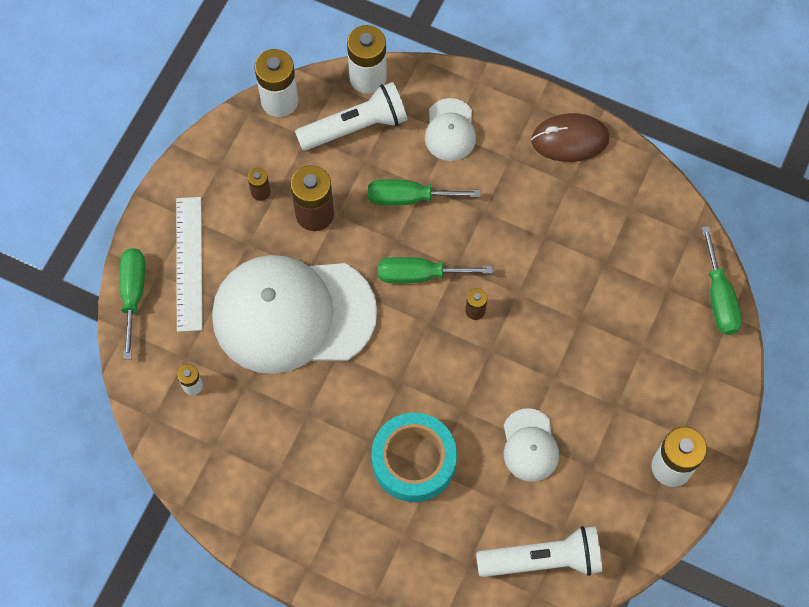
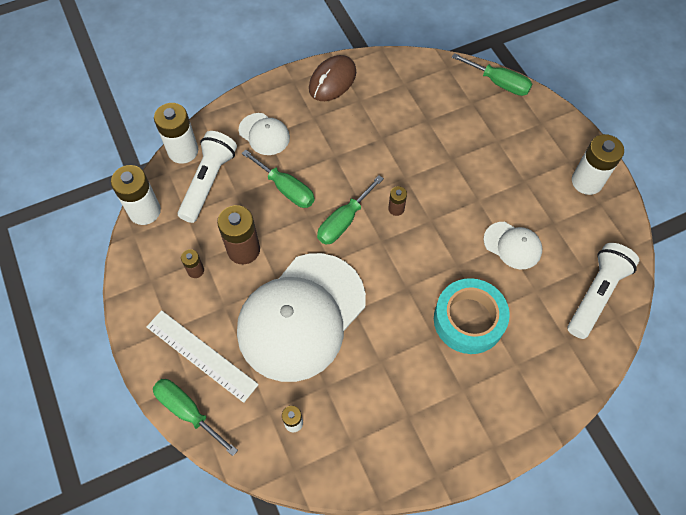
camera: 50 degrees left, 5 degrees down
(409, 198) = (286, 189): green screwdriver -> green screwdriver turned 90 degrees counterclockwise

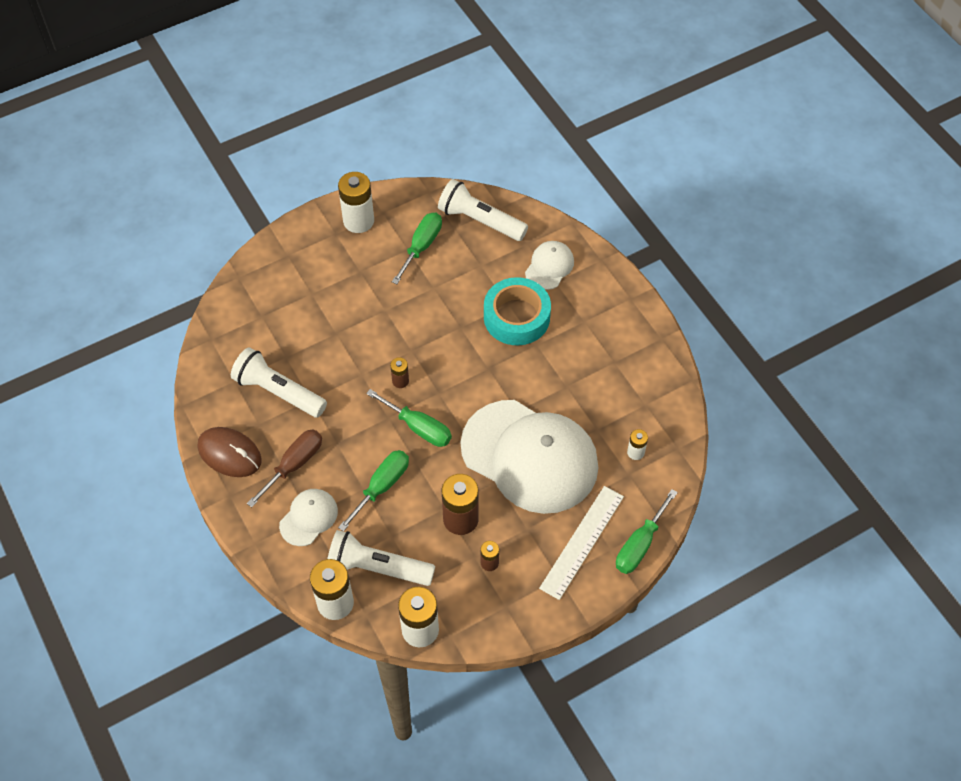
camera: 95 degrees left, 5 degrees down
(316, 125) = (294, 465): none -> brown screwdriver
(391, 114) = (278, 392): none -> white flashlight
(499, 83) = (234, 291): green screwdriver -> green screwdriver (421, 246)
(512, 245) = (435, 282): white cap -> white cap (549, 266)

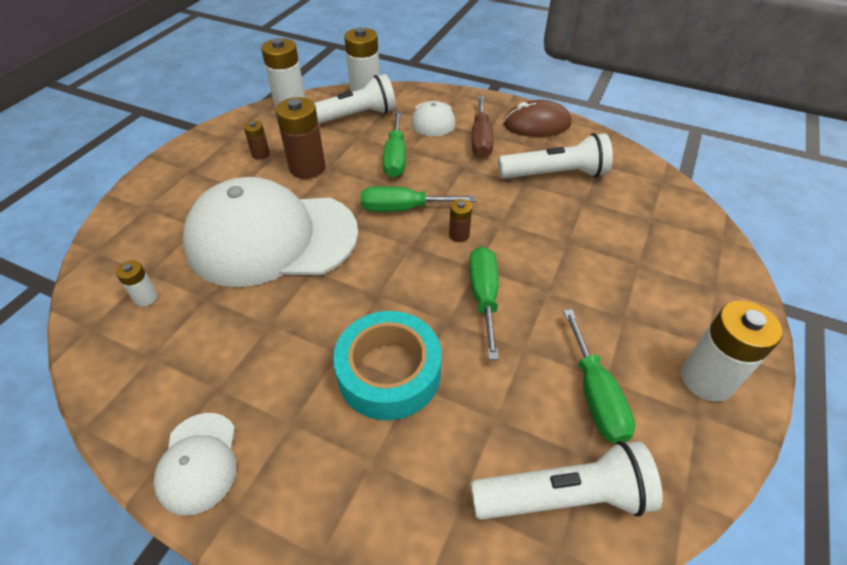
camera: 145 degrees right, 10 degrees down
(549, 266) = (397, 482): white cap -> white cap (198, 462)
(582, 542) = (178, 200): white ruler -> none
(640, 545) = (114, 223): green screwdriver -> green screwdriver (484, 297)

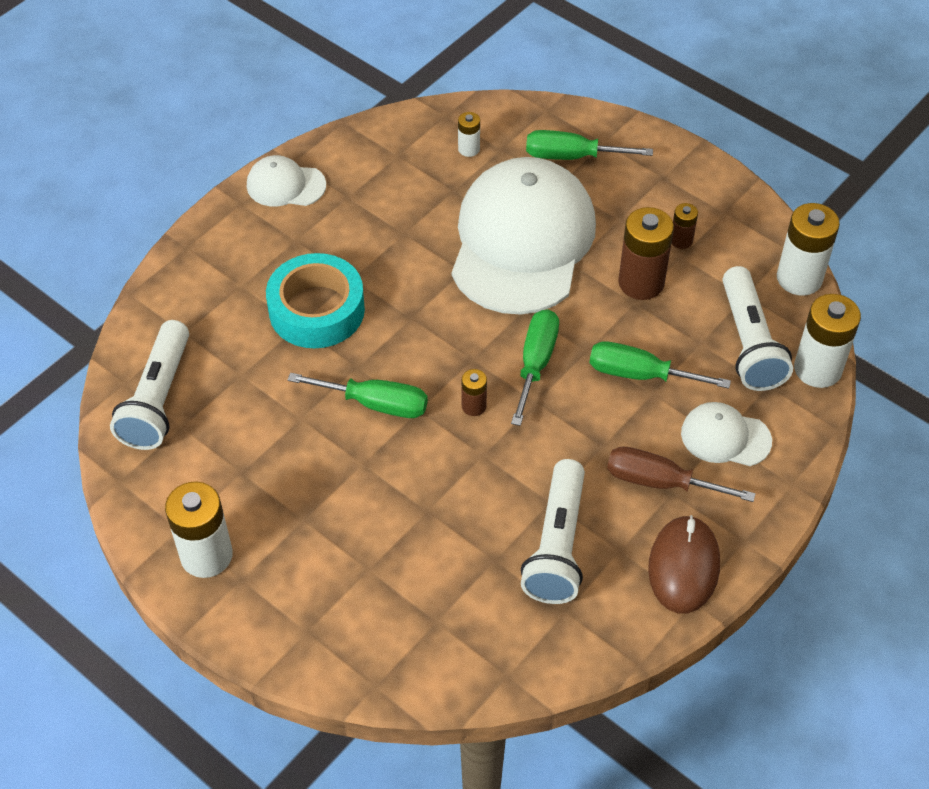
camera: 105 degrees right, 5 degrees up
(595, 395) = (230, 456): green screwdriver -> green screwdriver (571, 156)

